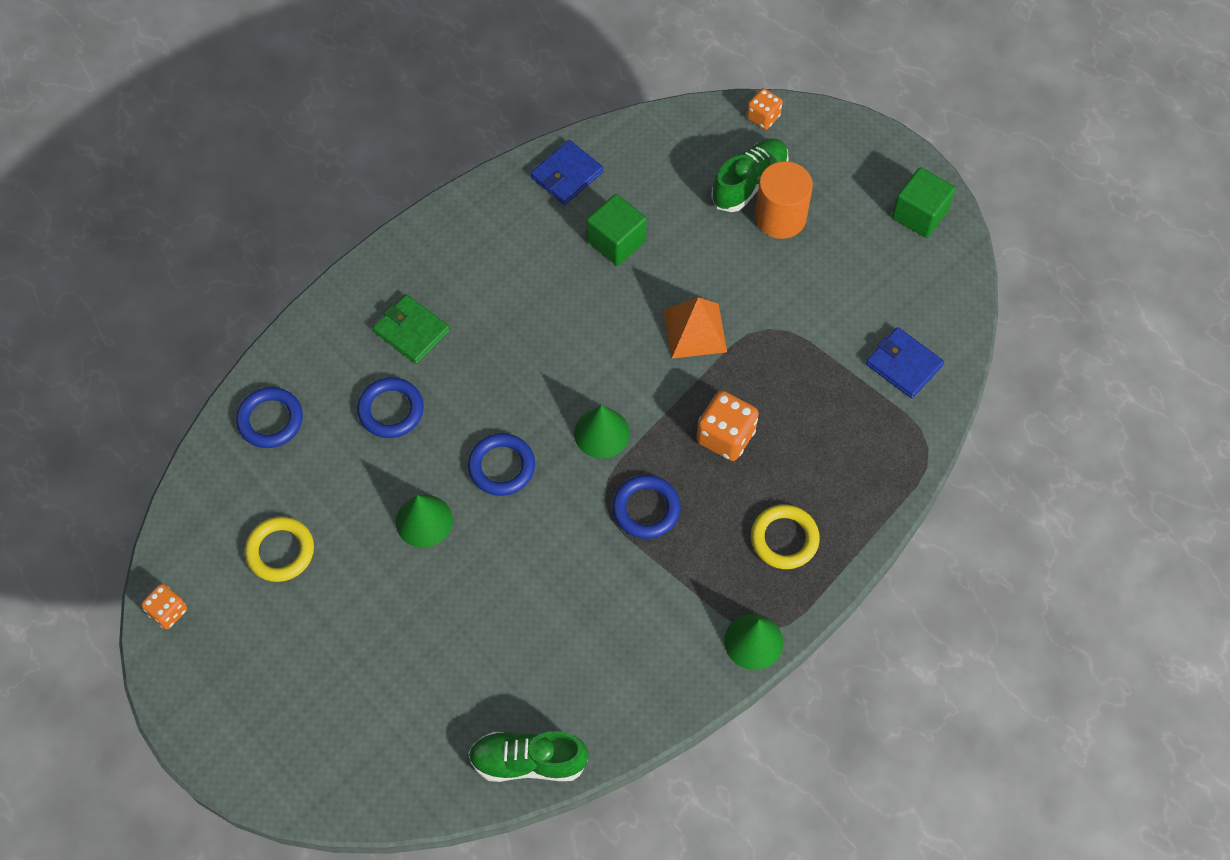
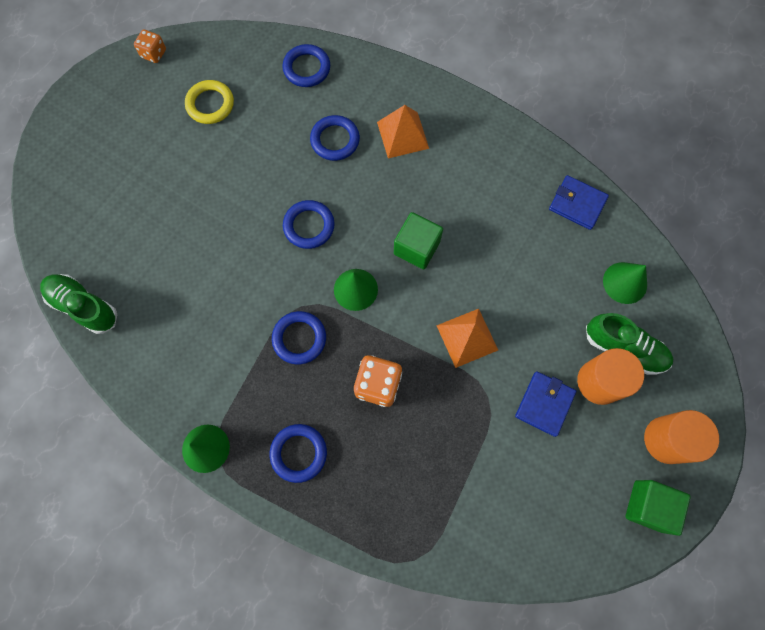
camera: 75 degrees right, 10 degrees up
(411, 331) = (403, 135): green wallet -> orange pyramid
(424, 521) = (253, 186): green cone -> green cone (625, 282)
(528, 761) = (84, 306): green shoe -> green shoe turned 45 degrees counterclockwise
(616, 241) = (529, 256): green cube -> green cube (416, 248)
(763, 117) = (695, 344): orange dice -> none
(784, 539) = (298, 453): yellow ring -> blue ring
(857, 176) = (667, 440): none -> orange cylinder
(903, 365) = (488, 522): blue wallet -> blue wallet (544, 404)

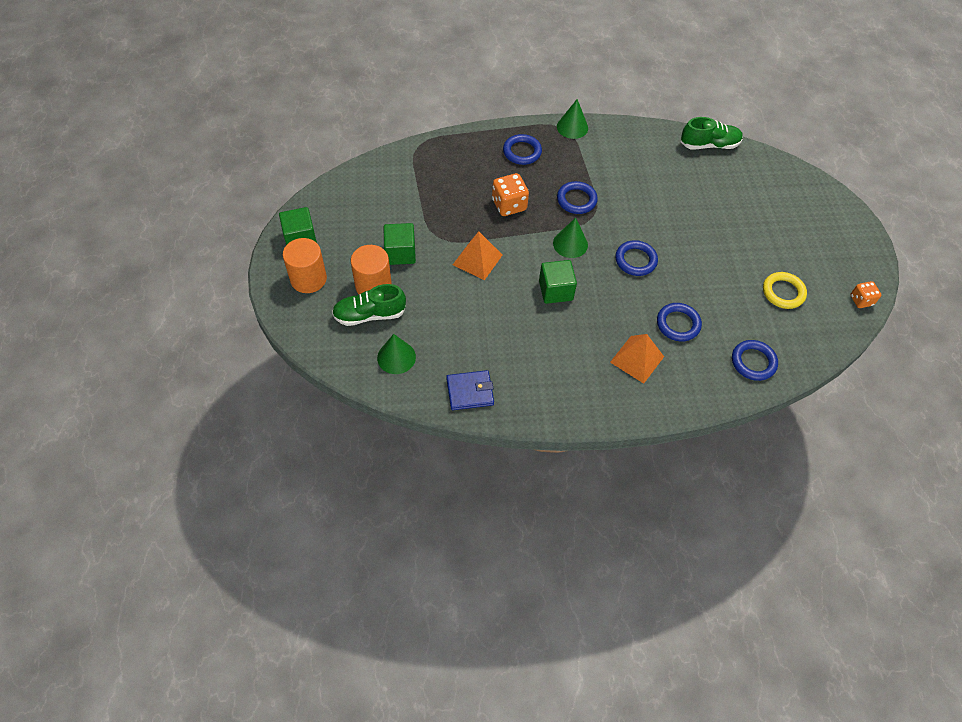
camera: 140 degrees right, 15 degrees down
(544, 404) = (400, 253): blue wallet -> green cube

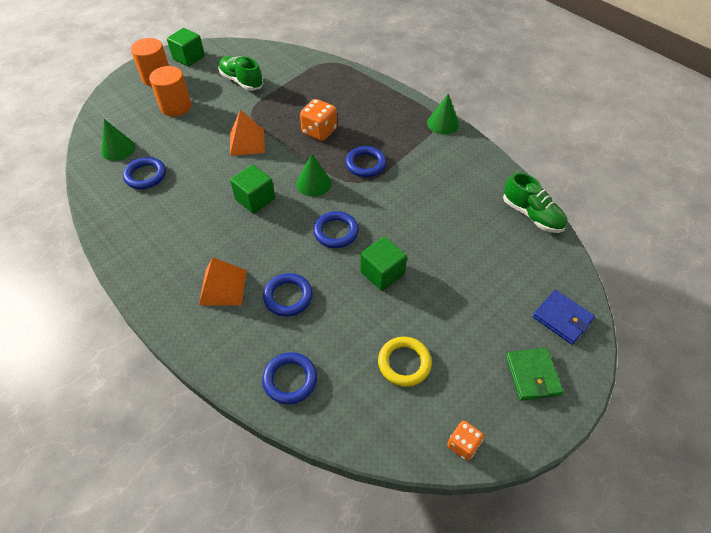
camera: 55 degrees right, 5 degrees down
(369, 315) = (147, 118): green shoe -> green shoe (241, 81)
(400, 253) = (217, 104): green cube -> green cube (382, 273)
(470, 392) = (112, 202): blue wallet -> blue wallet (562, 318)
(522, 152) = (382, 111): blue ring -> blue ring (145, 175)
(836, 235) = (532, 375): none -> green wallet

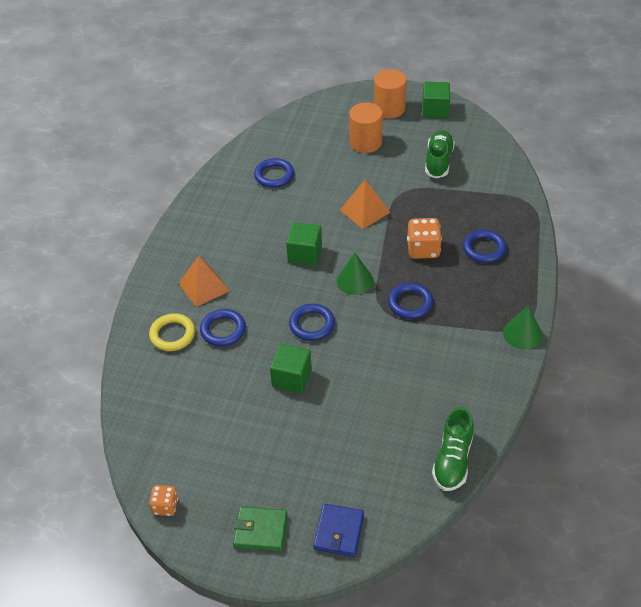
camera: 60 degrees right, 5 degrees down
(118, 149) = (287, 142): green cone -> none
(290, 380) = (152, 372): blue ring -> blue ring (484, 249)
(404, 363) = (213, 435): yellow ring -> yellow ring (172, 335)
(532, 375) = (260, 530): green wallet -> green wallet turned 45 degrees clockwise

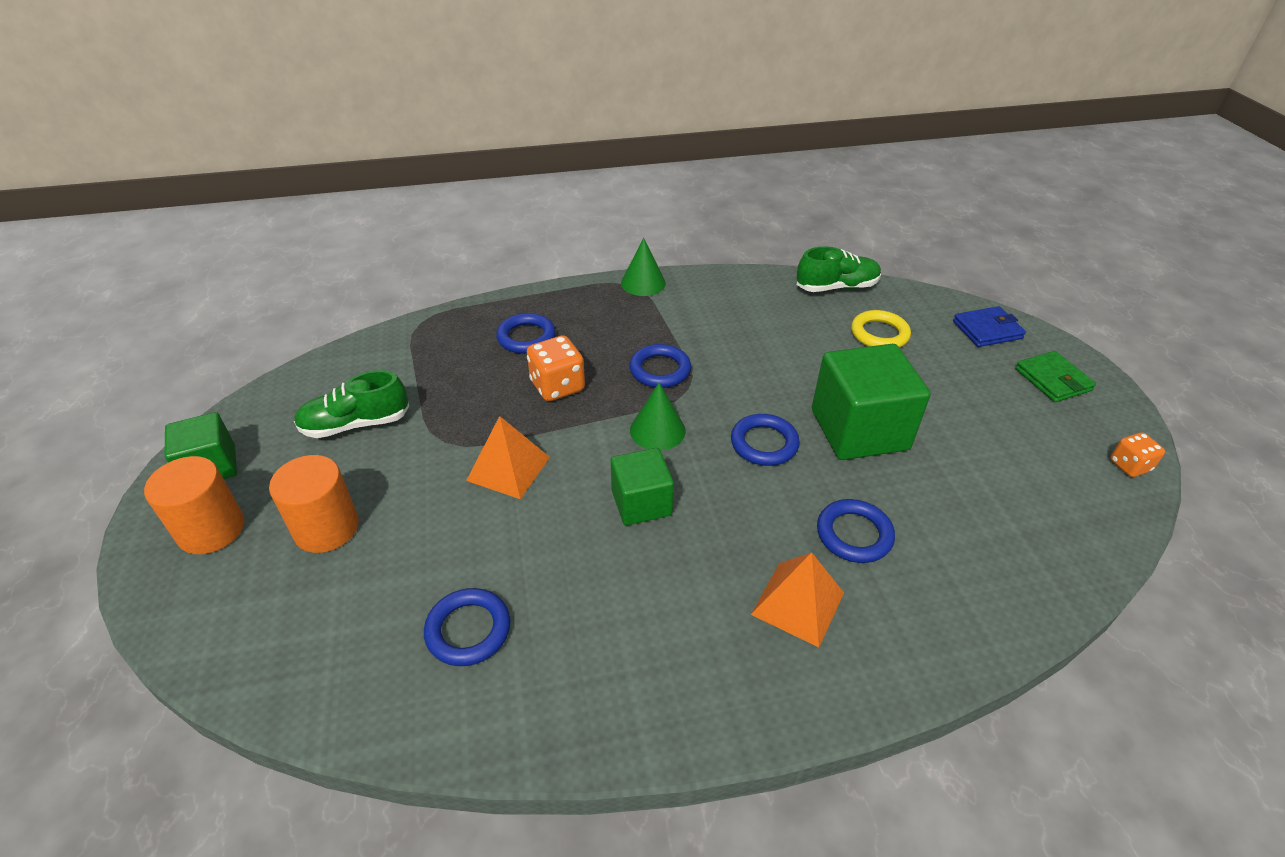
camera: 120 degrees left, 5 degrees down
(172, 335) = (917, 595): yellow ring -> yellow ring (879, 334)
(292, 378) = (859, 430): green cube -> green cube, size x1.68

